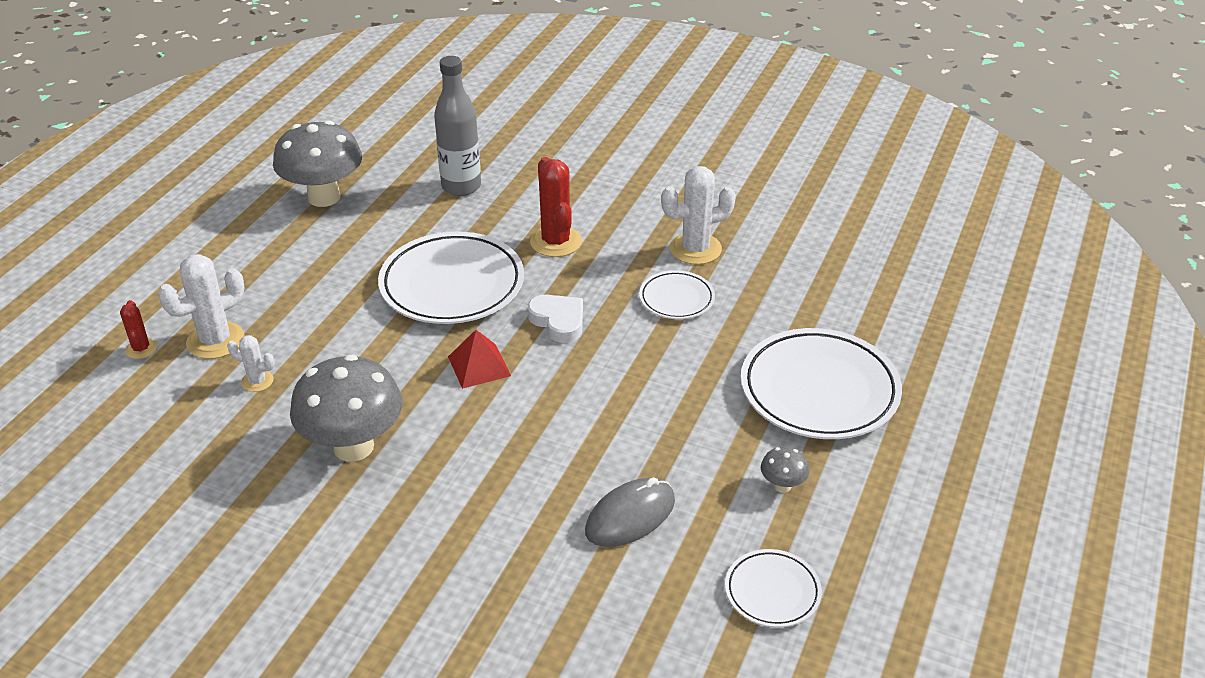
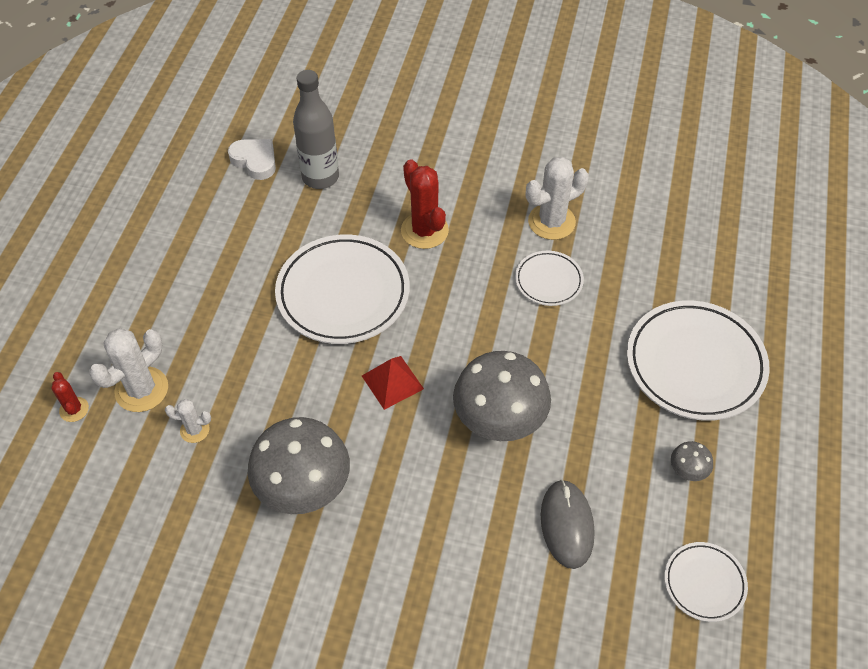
camera: 10 degrees left, 15 degrees up
(324, 197) = (195, 207): grey mushroom -> grey mushroom (499, 422)
(558, 321) = (450, 321): white heart -> white heart (255, 161)
(630, 516) = (567, 525): grey mouse -> grey mouse turned 45 degrees counterclockwise

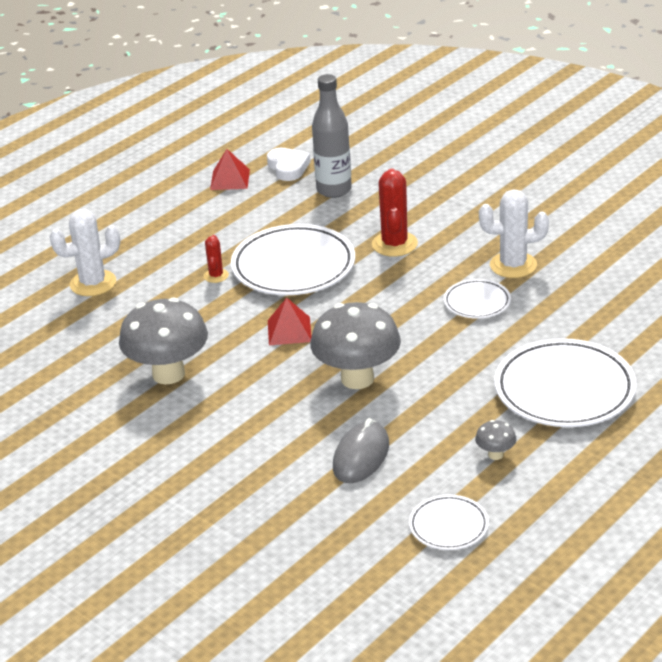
camera: 30 degrees right, 20 degrees down
(74, 409) = (36, 281): red cactus -> red cactus (216, 276)
(194, 430) = (114, 317): white cactus -> none
(203, 195) = (230, 179): none -> red pyramid

